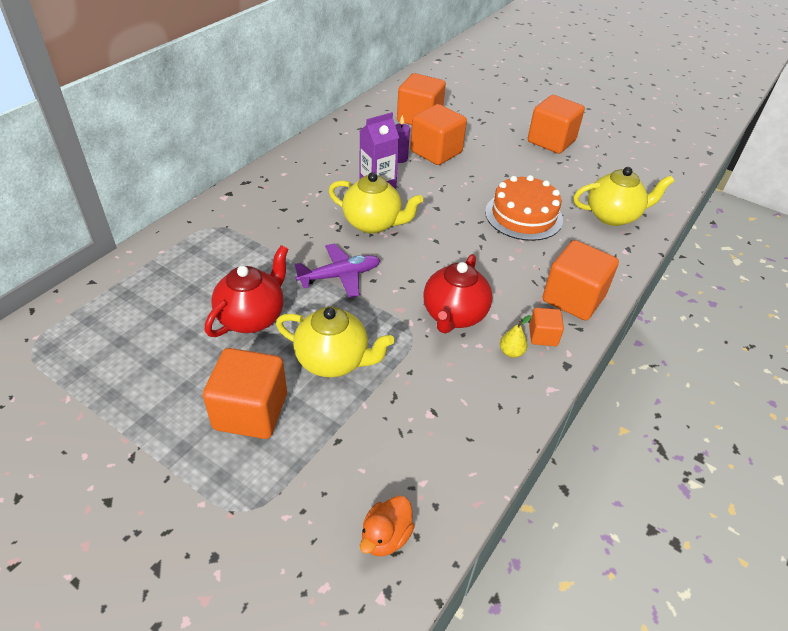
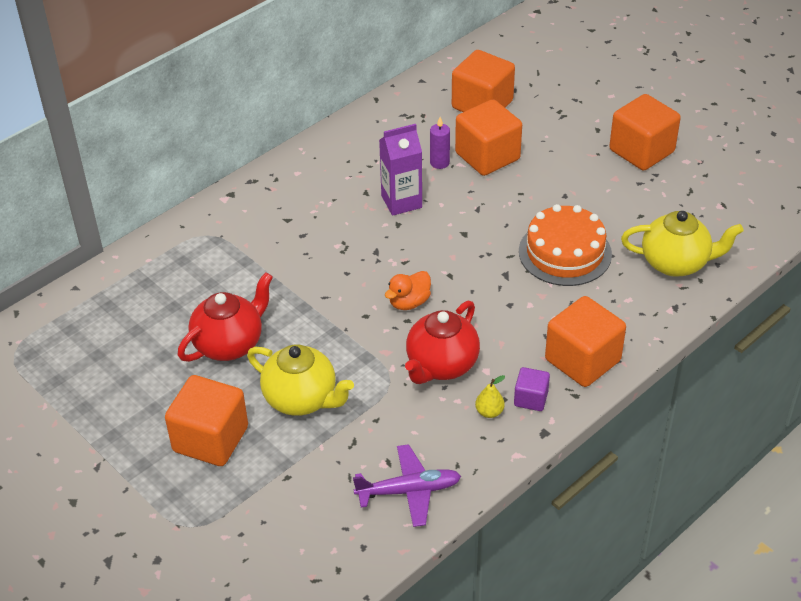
camera: 15 degrees right, 0 degrees up
(340, 276) = (331, 307): purple plane -> purple plane (409, 491)
(373, 223) = (384, 247): yellow teapot -> none
(386, 536) = (310, 566): orange duck -> orange duck (409, 302)
(543, 336) = (531, 398): orange cube -> purple cube

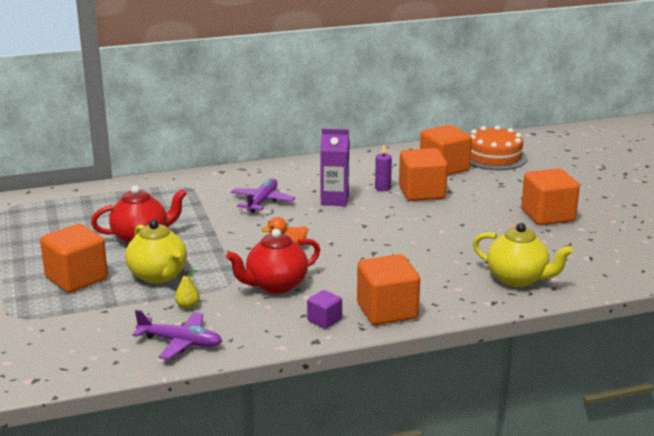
camera: 25 degrees right, 20 degrees down
(321, 232) = (262, 201): none -> purple plane
(489, 412) = (285, 318): yellow pear -> yellow pear (187, 306)
(565, 252) = (431, 252): orange cake -> orange cake (494, 157)

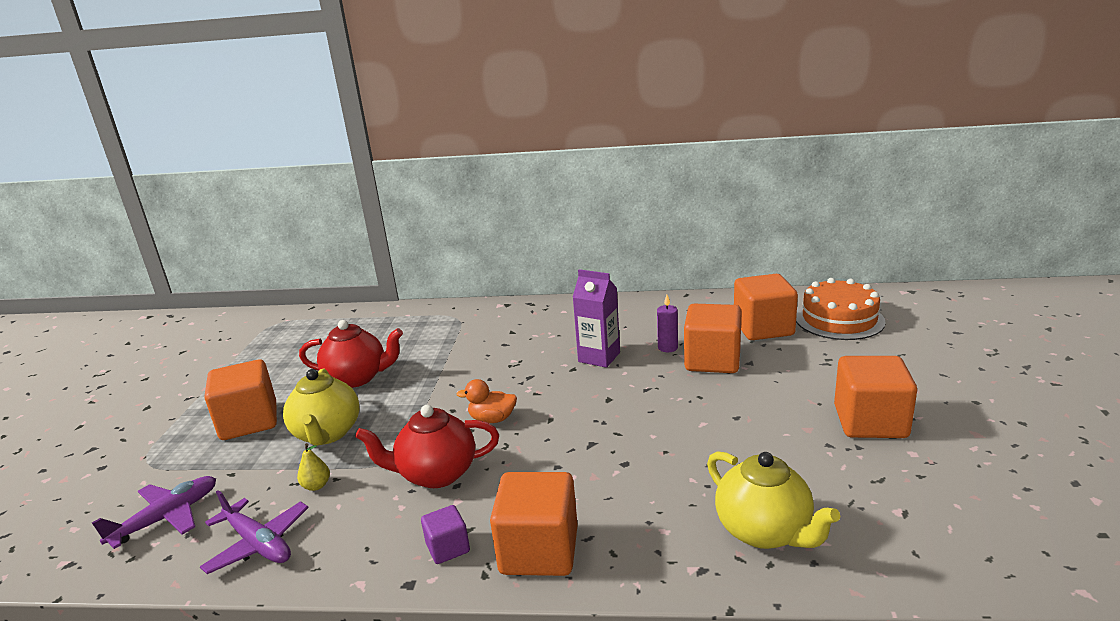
camera: 25 degrees right, 0 degrees up
(262, 201) = (517, 348): purple plane -> purple plane (166, 518)

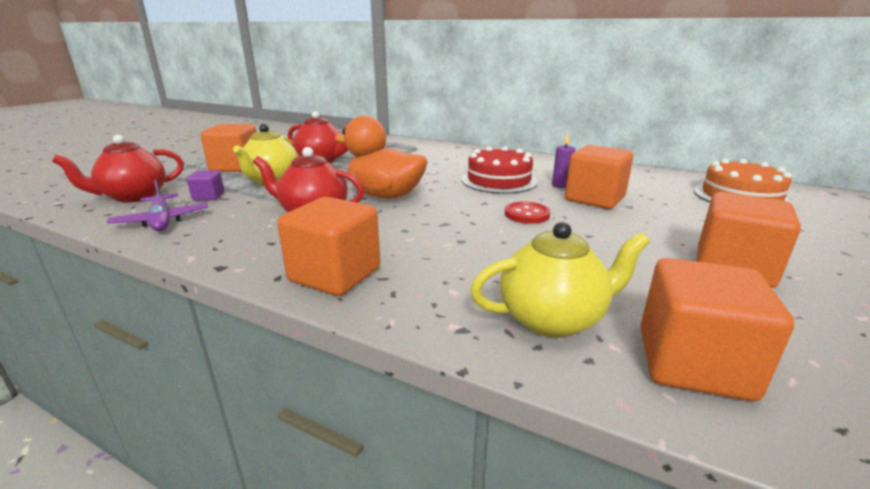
camera: 20 degrees right, 0 degrees up
(166, 518) = (134, 197): purple plane -> red teapot
(316, 486) = (233, 202): yellow pear -> none
(448, 548) = (272, 254): purple cube -> purple cube (209, 197)
(492, 419) = (385, 195): orange duck -> orange duck, size x2.02
(599, 357) = (499, 180): purple carton -> red cake
(662, 404) = (527, 214): none -> red button
(763, 328) = (658, 189): orange cube -> orange cube (693, 363)
(764, 531) = (552, 319): yellow teapot -> yellow teapot turned 90 degrees counterclockwise

